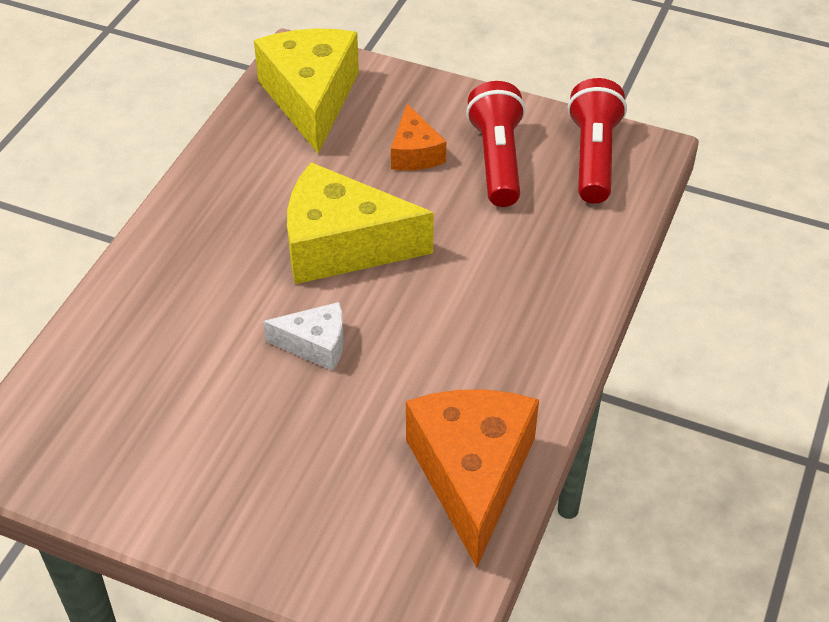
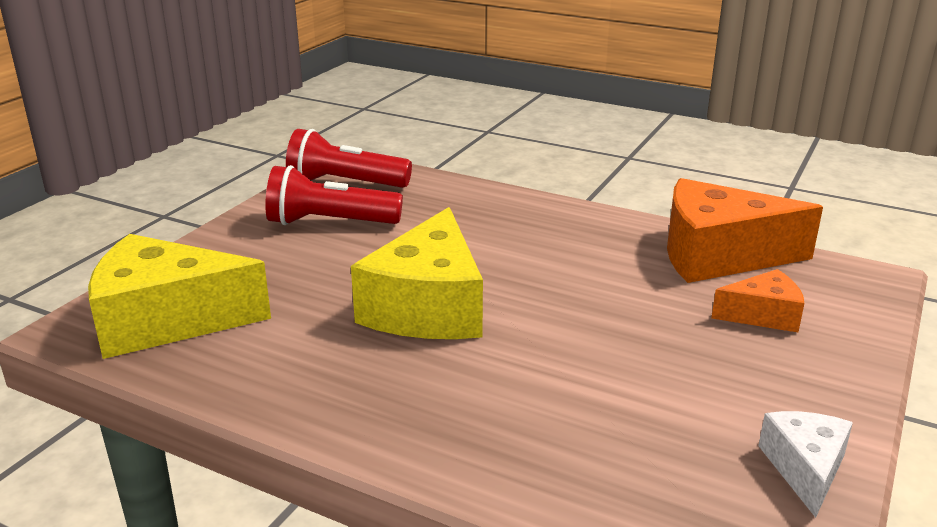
camera: 85 degrees left, 20 degrees down
(315, 345) = (572, 326): white cheese -> white cheese (805, 469)
(415, 153) = (299, 262): orange cheese -> orange cheese (763, 315)

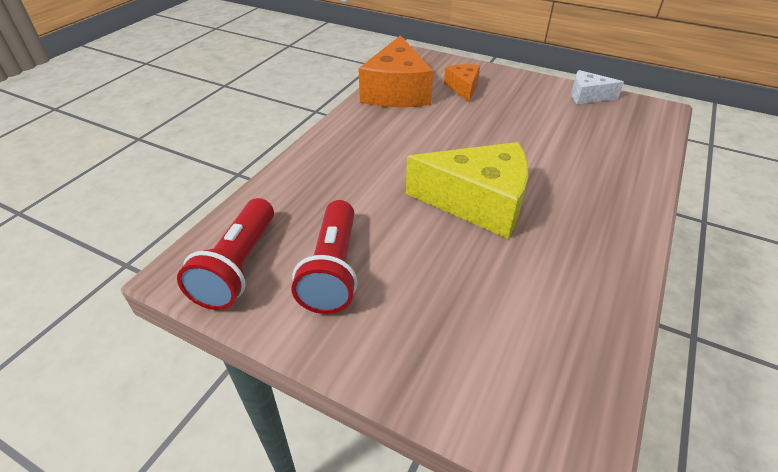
camera: 90 degrees left, 15 degrees up
(166, 320) = (536, 367): yellow cheese -> none

